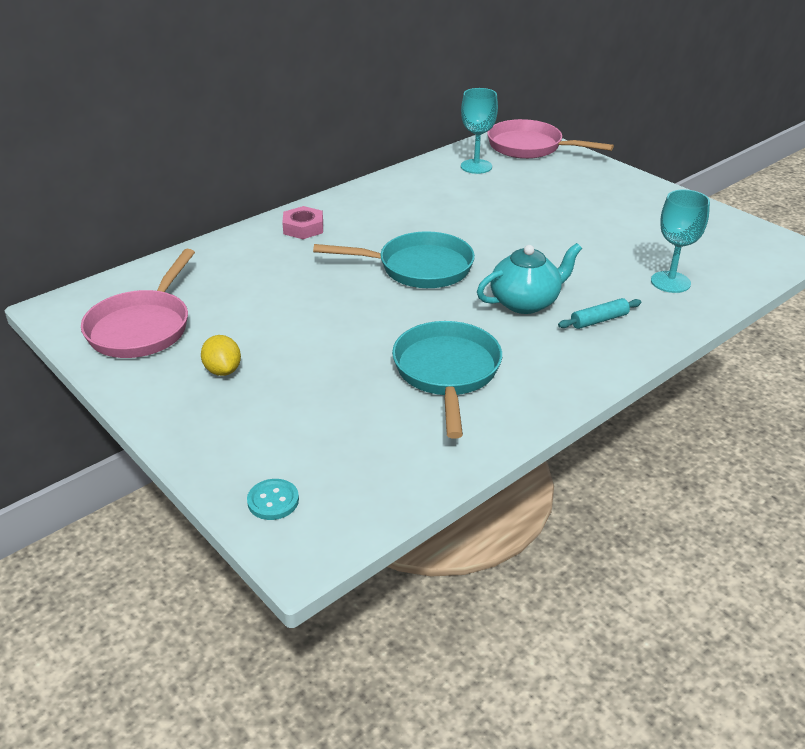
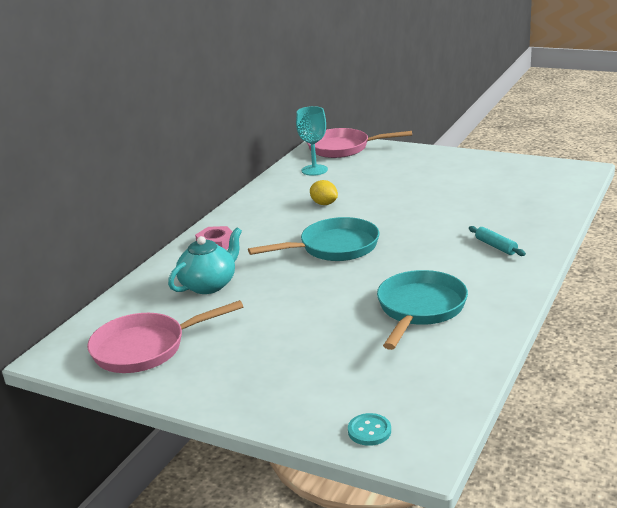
camera: 20 degrees left, 10 degrees down
(142, 327) = (145, 348): pink pan -> pink pan turned 75 degrees clockwise
(223, 370) = (244, 358): yellow lemon -> yellow lemon (324, 204)
(447, 373) = (420, 309): turquoise pan -> turquoise pan turned 45 degrees clockwise
(525, 302) = (434, 249): turquoise teapot -> turquoise teapot (209, 285)
(599, 320) = (496, 246): turquoise rolling pin -> turquoise rolling pin turned 75 degrees counterclockwise
(670, 282) = (522, 210): turquoise goblet -> none

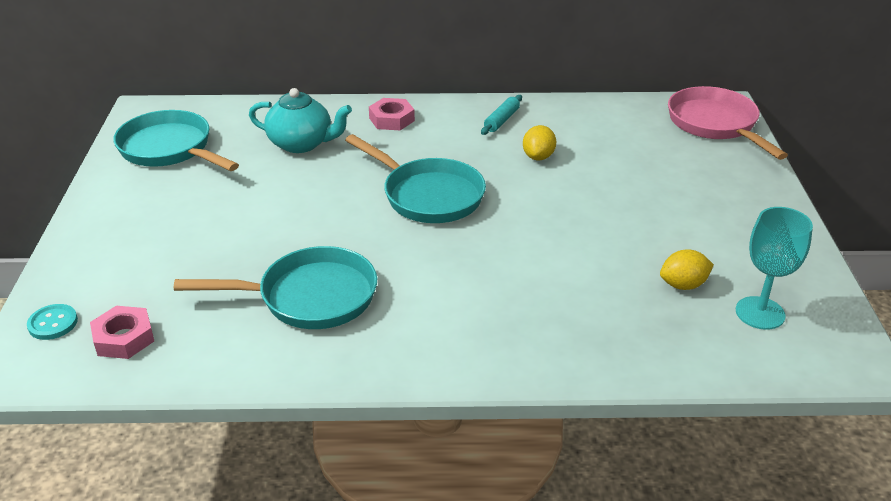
camera: 60 degrees right, 10 degrees up
(145, 348) = (169, 149): pink pan -> turquoise pan
(314, 170) = (628, 123): turquoise goblet -> turquoise goblet (760, 313)
(414, 395) = (124, 338): none -> pink nut
(494, 192) = (683, 285): none -> yellow lemon
(496, 246) = (510, 323): turquoise rolling pin -> turquoise rolling pin (501, 120)

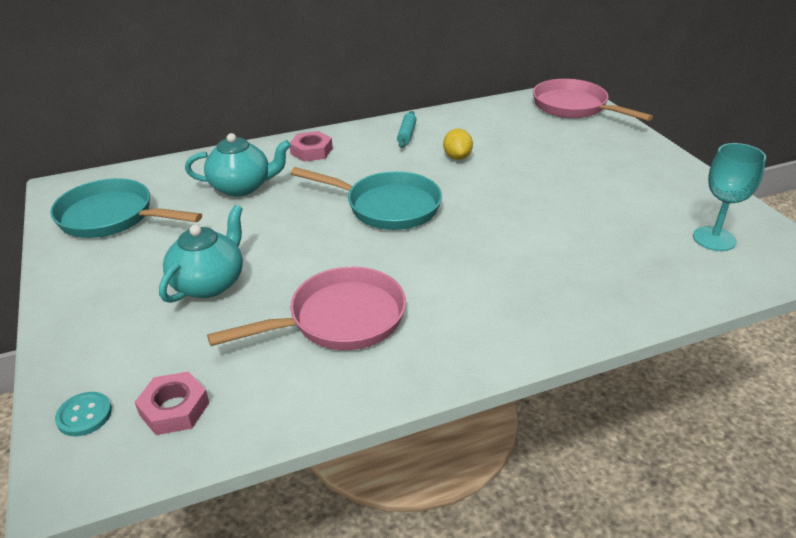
camera: 20 degrees left, 0 degrees up
(217, 233) = (209, 283): none -> turquoise teapot
(310, 297) = (339, 319): turquoise pan -> pink pan
(683, 285) = (643, 231): yellow lemon -> none

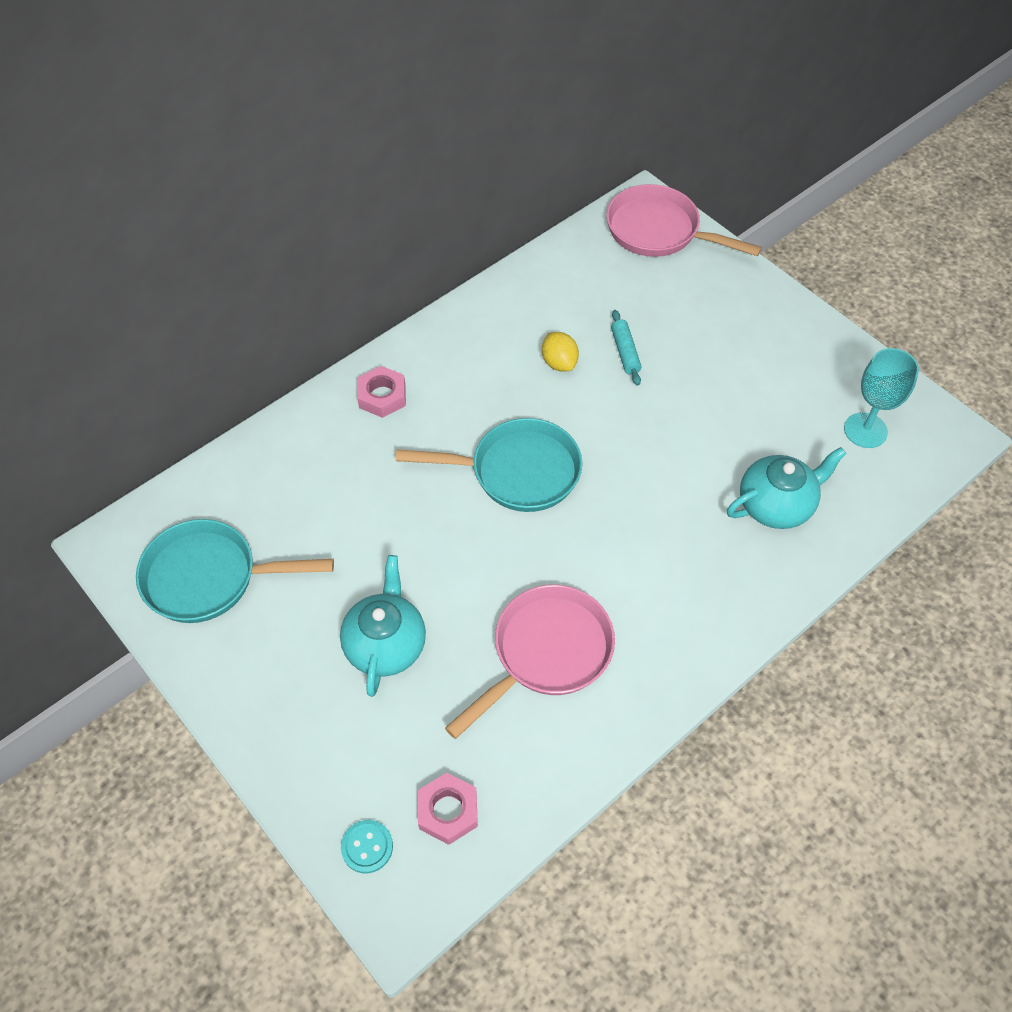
camera: 20 degrees left, 20 degrees up
(242, 187) = (333, 483): turquoise teapot -> turquoise teapot (776, 505)
(407, 134) = (482, 335): turquoise rolling pin -> turquoise rolling pin (625, 352)

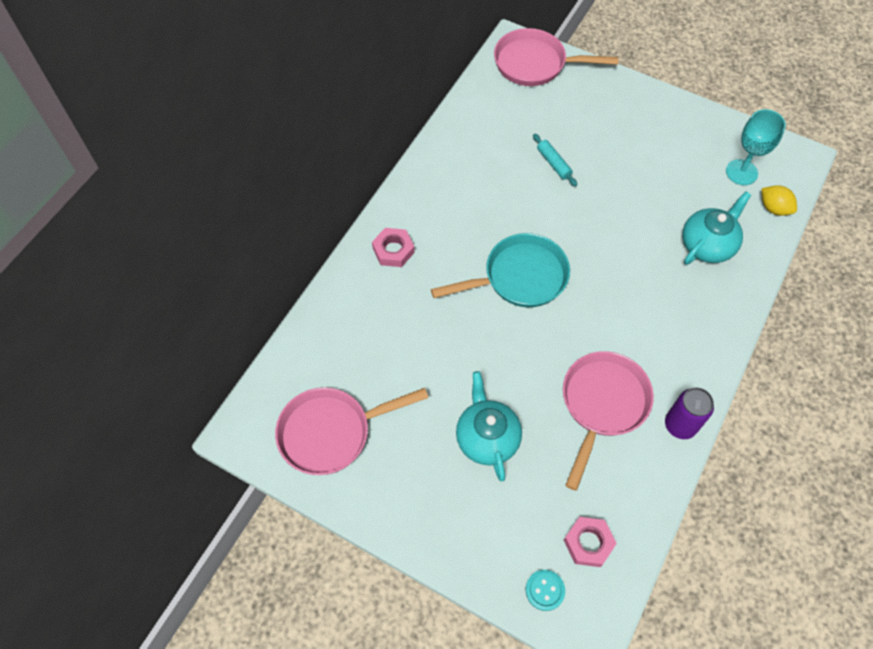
camera: 20 degrees left, 5 degrees up
(209, 577) = (331, 432): turquoise pan -> pink pan
(559, 363) = (510, 185): yellow lemon -> yellow lemon (774, 208)
(634, 710) = (680, 425): none -> purple can

